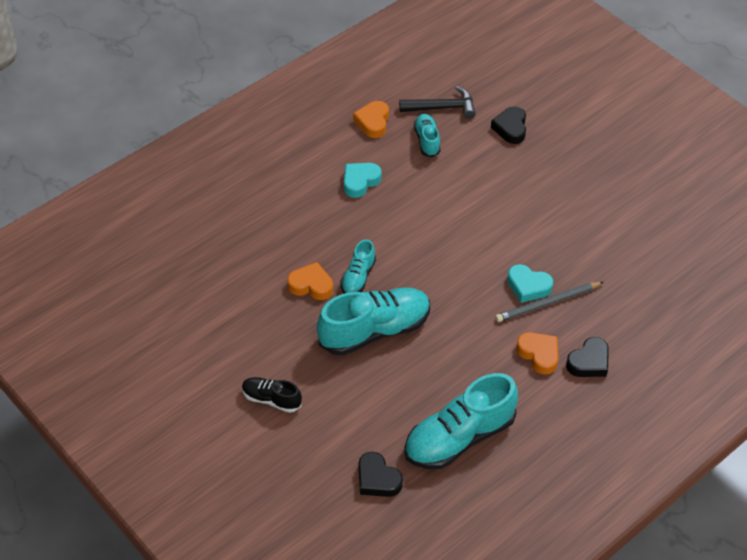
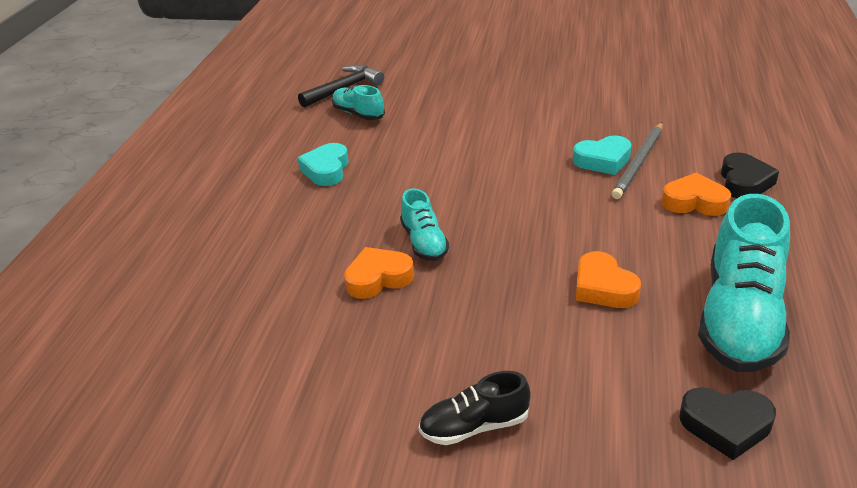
camera: 35 degrees left, 15 degrees down
(373, 122) = (285, 125): orange heart -> orange heart (603, 287)
(374, 331) = (506, 277): turquoise shoe -> none
(510, 128) = (426, 75): black heart -> none

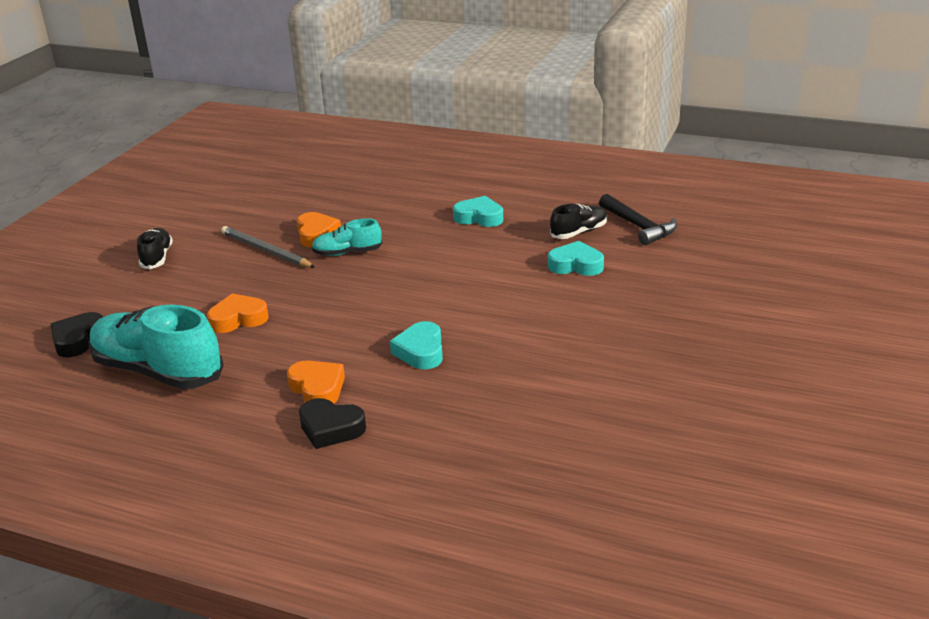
camera: 100 degrees right, 5 degrees down
(358, 114) = (579, 232): turquoise shoe -> black shoe
(424, 109) = (576, 265): none -> turquoise heart
(639, 163) = (404, 372): grey pencil -> grey pencil (265, 250)
(694, 202) = (317, 388): orange heart -> orange heart turned 60 degrees counterclockwise

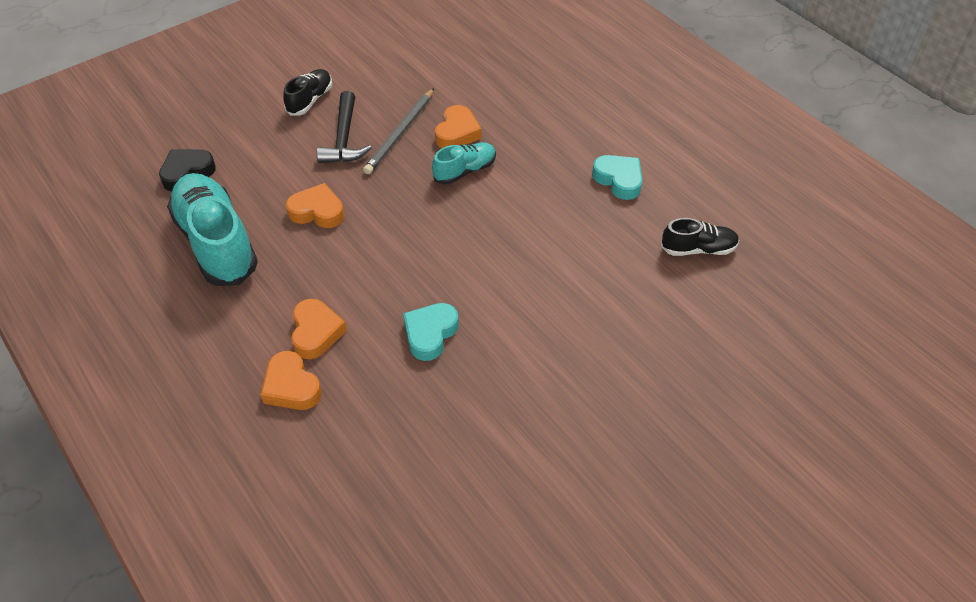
camera: 30 degrees right, 20 degrees up
(265, 250) = (400, 133): grey pencil -> grey pencil turned 135 degrees counterclockwise
(331, 428) = (291, 386): black heart -> orange heart
(347, 253) = (465, 171): turquoise shoe -> turquoise shoe turned 120 degrees clockwise
(576, 265) = (657, 294): turquoise heart -> none
(639, 227) = (766, 271): black hammer -> black hammer (344, 139)

